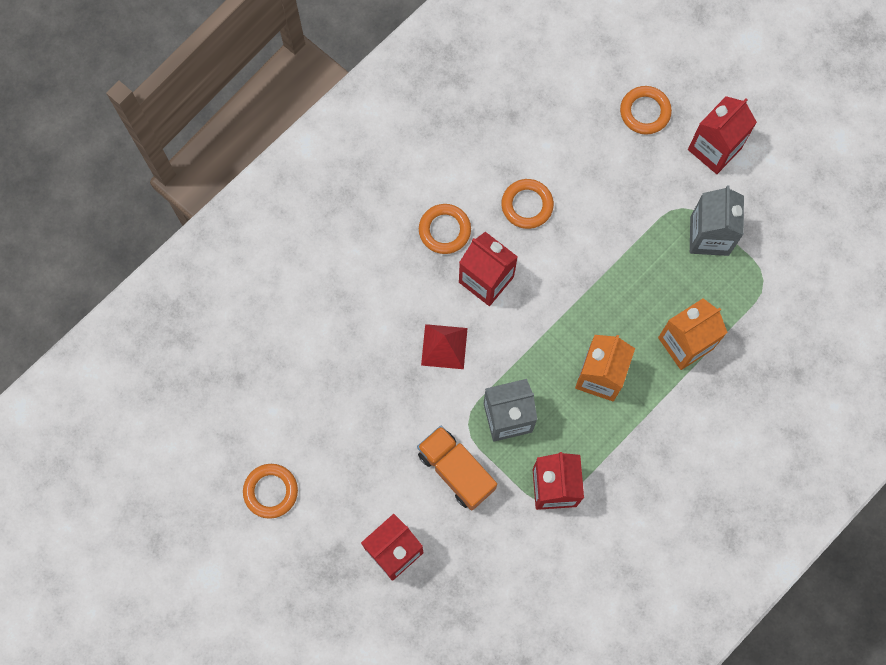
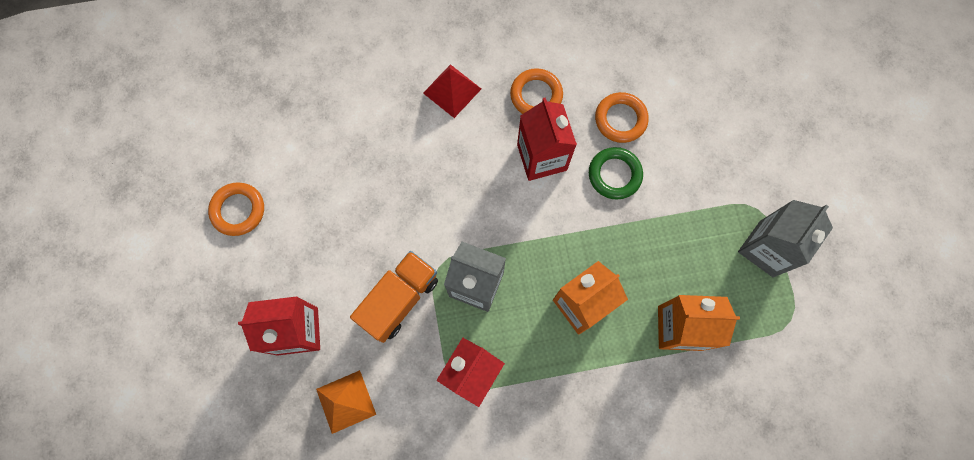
camera: 35 degrees right, 0 degrees up
(444, 346) = (466, 188): red pyramid -> red pyramid (452, 90)
(456, 471) = (399, 299): orange truck -> orange truck turned 45 degrees clockwise
(473, 576) = (346, 401): none -> orange pyramid
(554, 255) = (614, 175): none -> green ring
(645, 112) = (778, 108): orange ring -> none
(714, 149) = (821, 177): red carton -> none

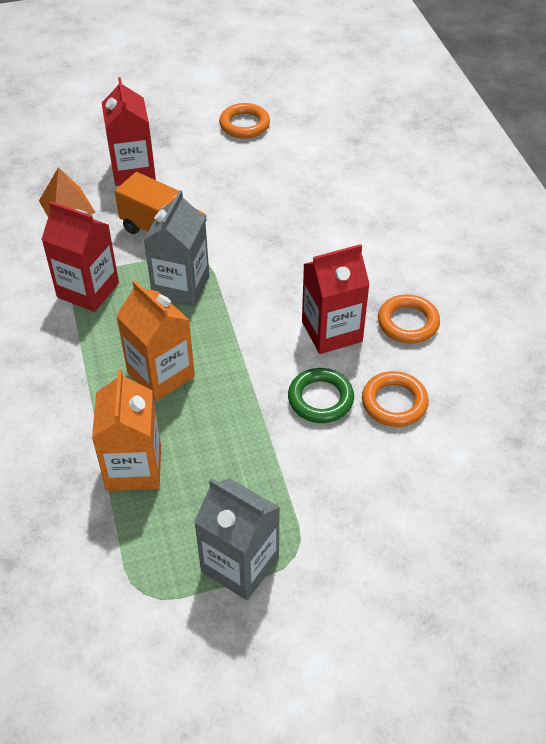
camera: 85 degrees right, 25 degrees down
(452, 90) = (397, 253): red pyramid -> none

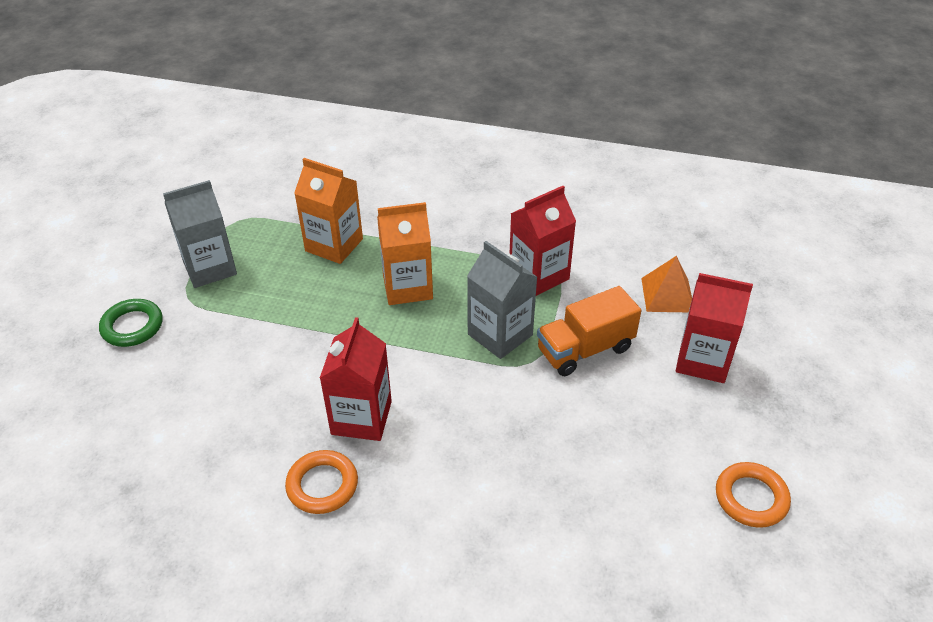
camera: 120 degrees right, 5 degrees down
(320, 399) = (297, 373): green ring -> green ring (132, 326)
(394, 402) = (247, 421): orange ring -> none

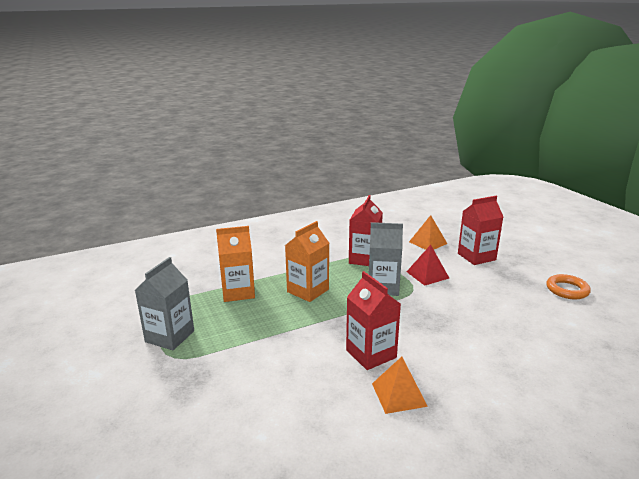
camera: 40 degrees left, 20 degrees down
(132, 326) = (153, 391): green ring -> none
(322, 485) = (398, 394): orange ring -> orange pyramid
(585, 349) = (427, 275): orange truck -> red pyramid

